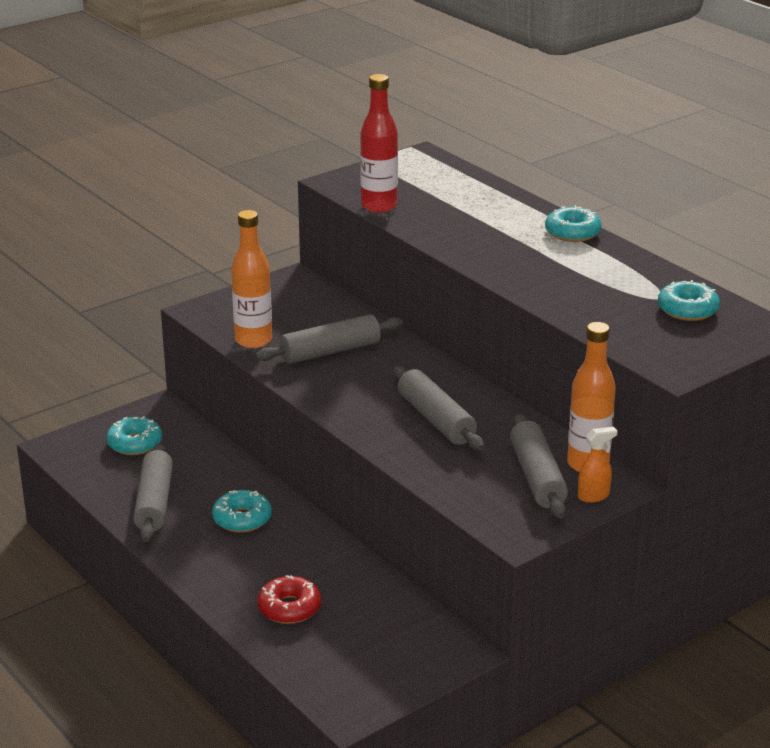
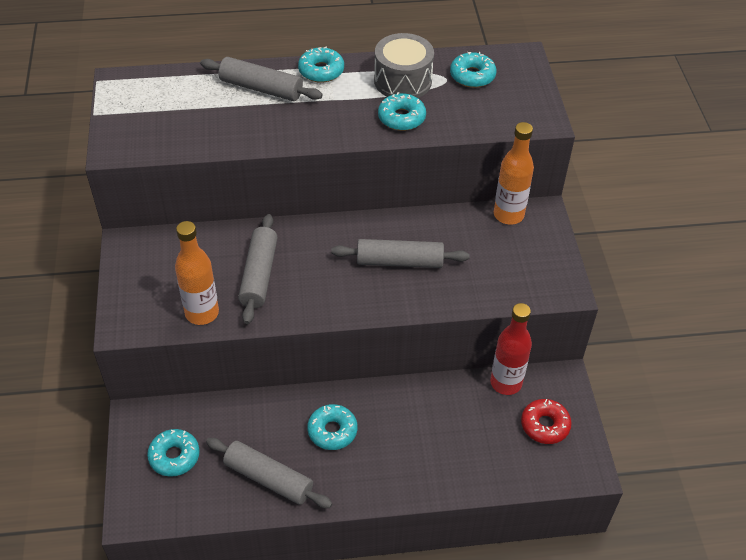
camera: 60 degrees left, 20 degrees up
(289, 608) = (458, 452): red donut -> red donut (545, 425)
(379, 206) = (182, 145): red bottle -> red bottle (506, 383)
(537, 477) = (506, 246): grey rolling pin -> grey rolling pin (261, 88)
(562, 292) = (401, 118): none -> turquoise donut
(593, 496) = (546, 231): orange spray bottle -> none
(620, 276) = (403, 81): none -> grey drum

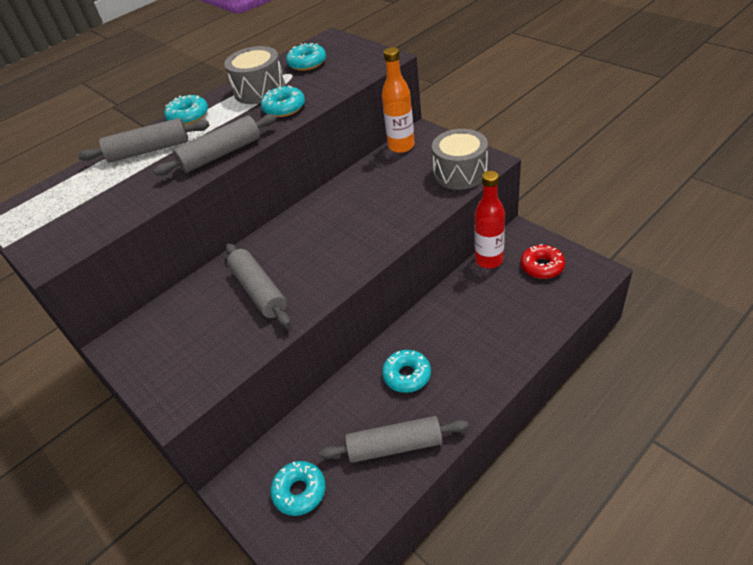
camera: 30 degrees left, 5 degrees down
(202, 313) = (237, 348): orange bottle -> none
(399, 261) = (359, 215): grey rolling pin -> grey rolling pin (221, 154)
(527, 283) = (460, 173): none -> grey drum

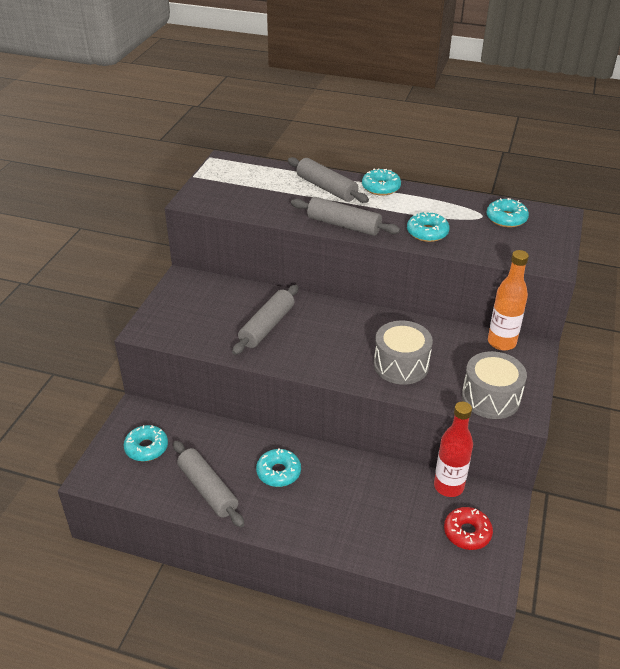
camera: 55 degrees right, 5 degrees down
(260, 90) = (444, 209): grey drum -> grey drum (401, 365)

